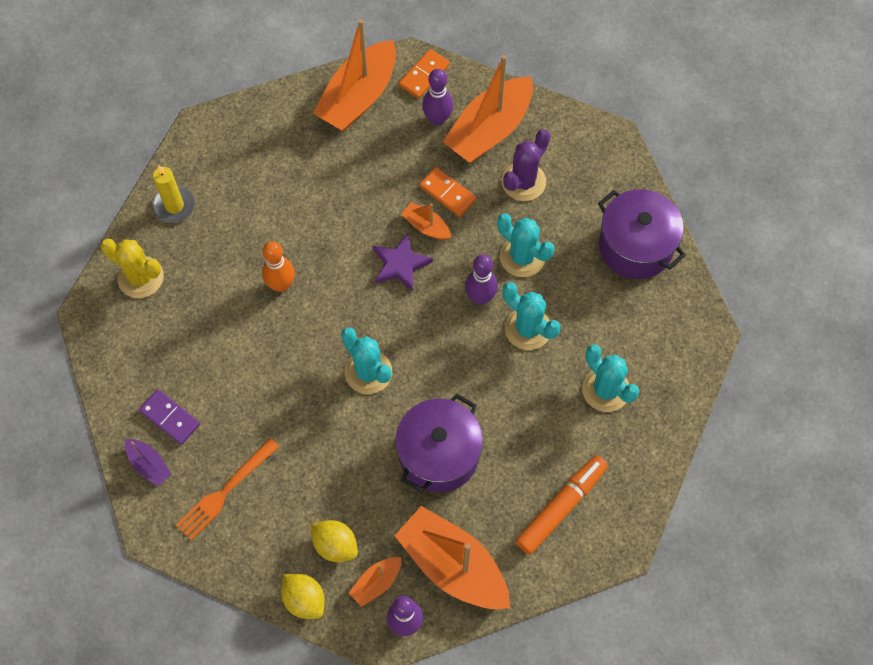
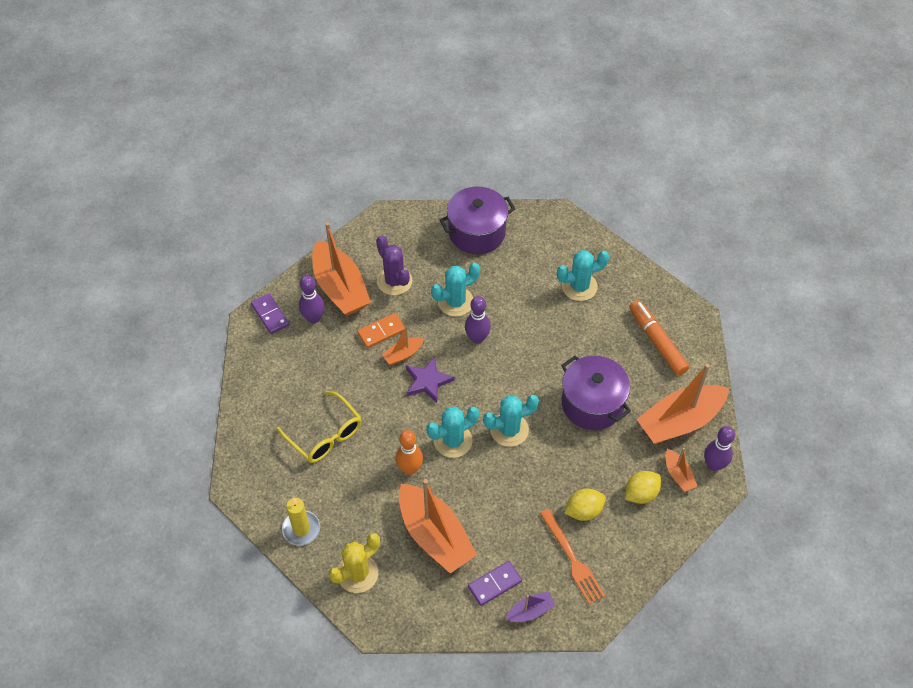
camera: 70 degrees left, 10 degrees down
(293, 186) = (325, 434): none -> yellow glasses
(304, 599) = (677, 527): yellow lemon -> yellow lemon (584, 511)
(358, 97) = (266, 365): orange boat -> orange boat (434, 535)
(424, 75) = (270, 315): orange domino -> purple domino
(528, 328) = (514, 317): turquoise cactus -> turquoise cactus (453, 440)

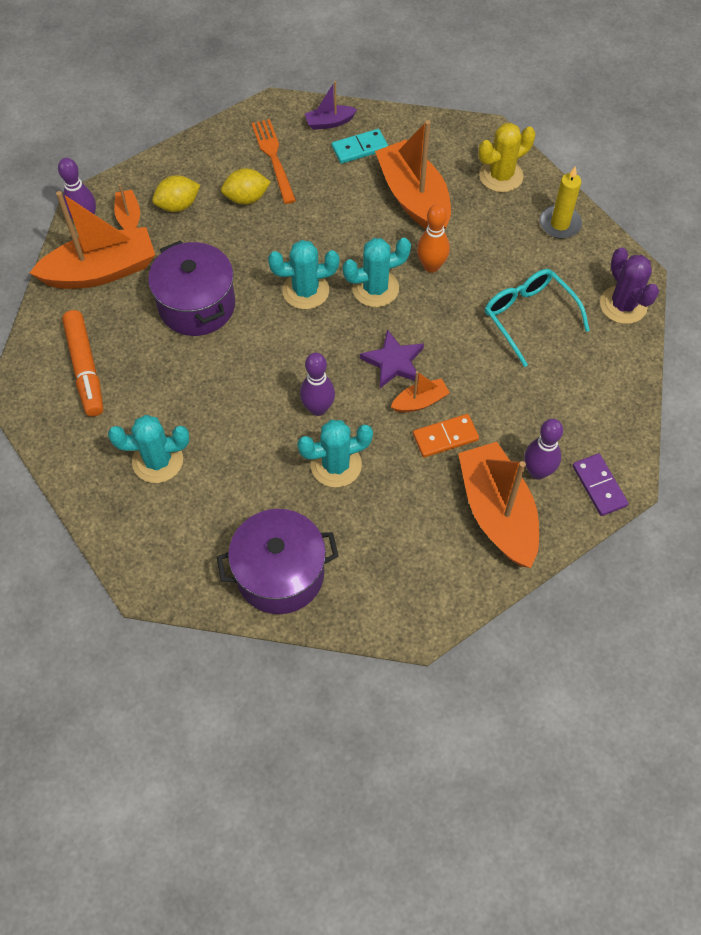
camera: 170 degrees left, 5 degrees up
(325, 434) = (529, 317): yellow glasses -> turquoise glasses
(394, 281) = (417, 511): purple cactus -> purple cactus (623, 305)
(495, 584) = (359, 148): purple domino -> turquoise domino

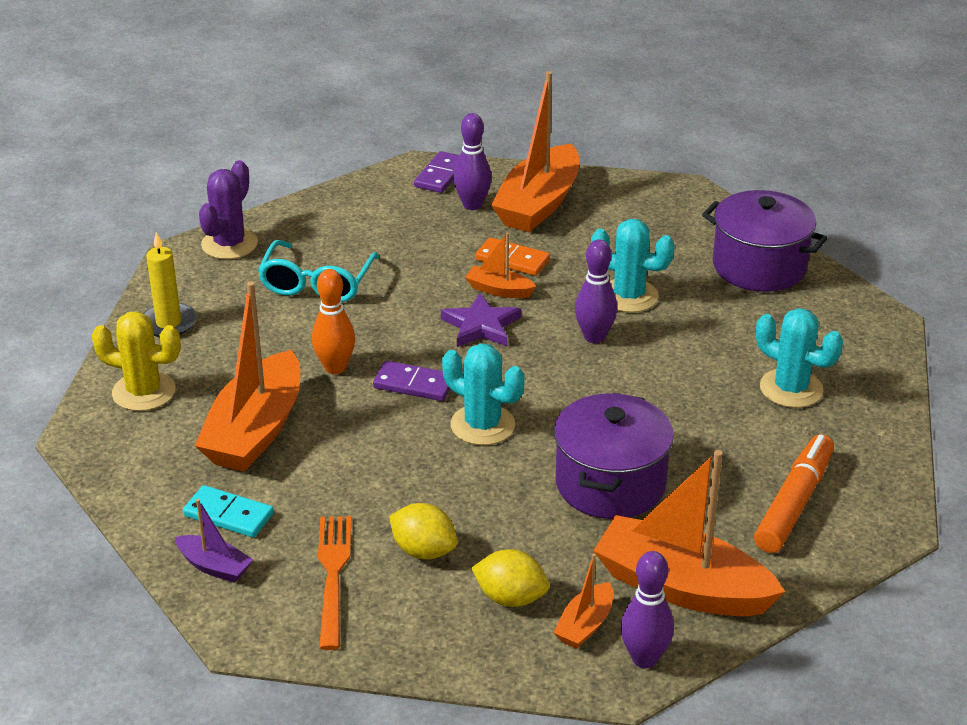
camera: 135 degrees left, 25 degrees down
(273, 157) = (333, 574): orange fork -> orange fork turned 150 degrees clockwise
(375, 288) = (414, 384): turquoise cactus -> purple domino

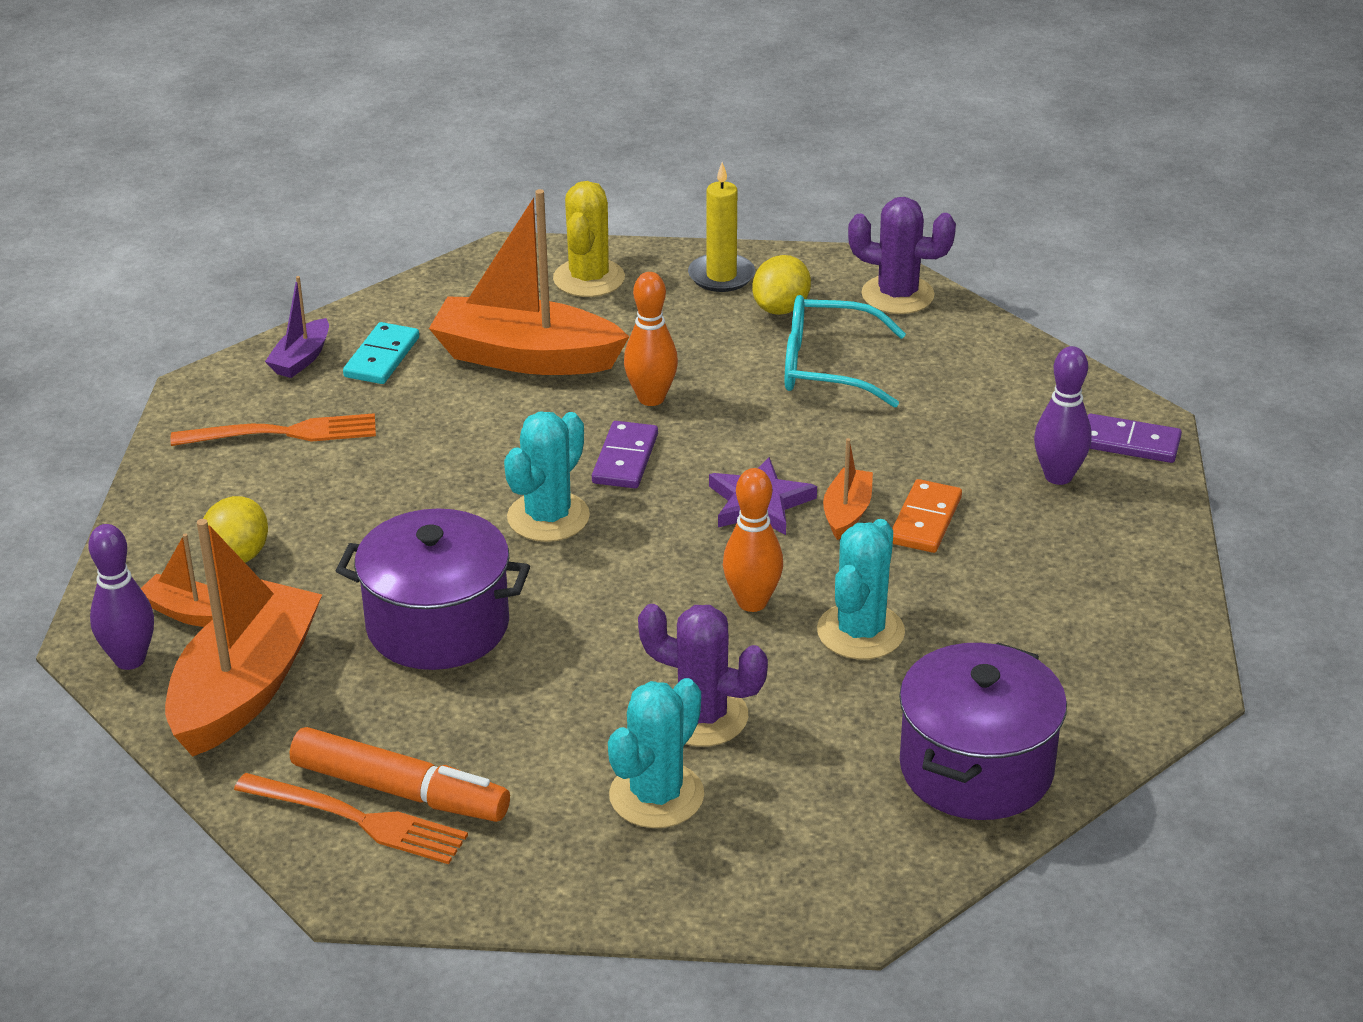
camera: 85 degrees right, 0 degrees up
(423, 551) = (319, 490): yellow lemon -> yellow lemon (781, 308)
(538, 204) = (1082, 537): orange boat -> none
(594, 337) = (752, 602): purple bowling pin -> orange bowling pin
(713, 365) = (702, 716): none -> purple cactus
(825, 522) = (360, 820): none -> orange fork

